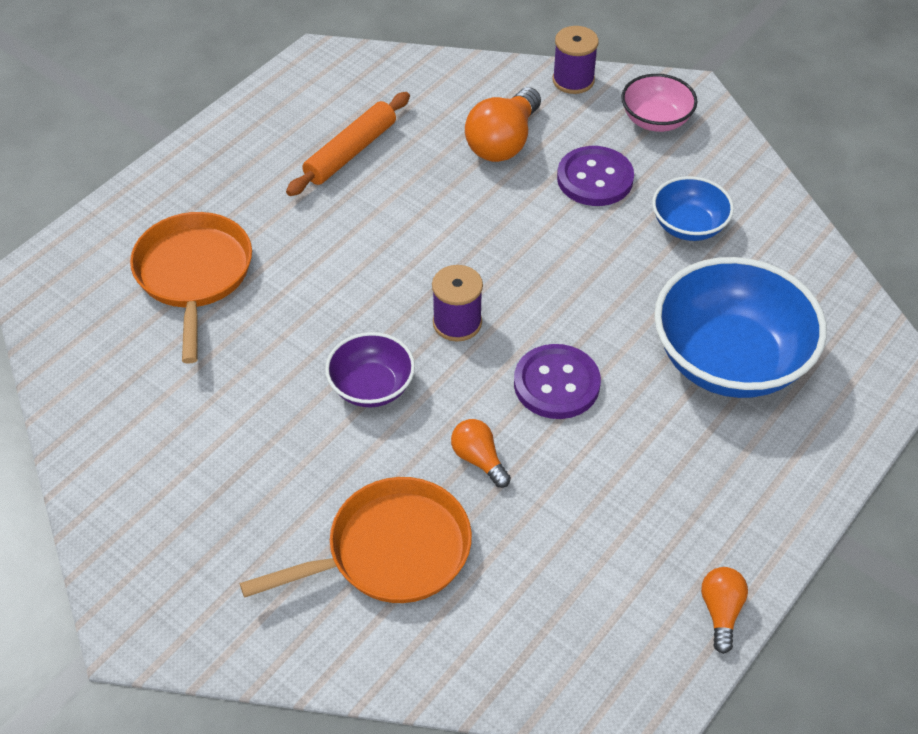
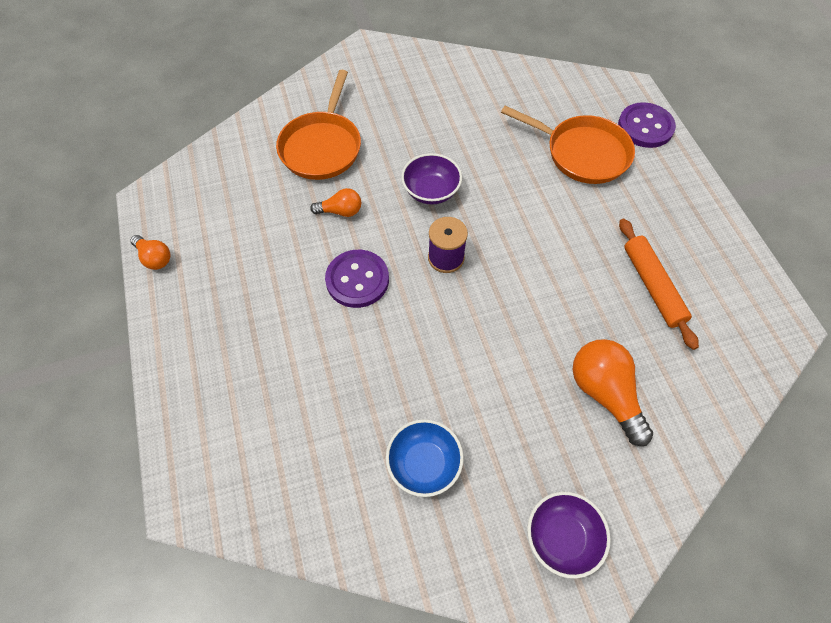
camera: 125 degrees right, 10 degrees up
(573, 80) = (657, 504): purple spool -> none
(595, 178) = (521, 432): purple button -> purple button (645, 127)
(656, 120) = (562, 537): pink bowl -> purple bowl
(730, 360) = (289, 392): blue bowl -> none

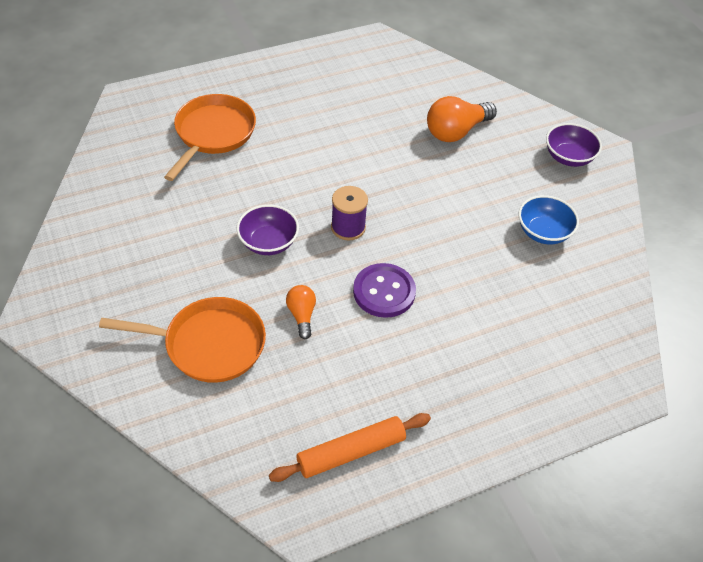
camera: 100 degrees left, 10 degrees down
(155, 258) = (388, 486): orange light bulb -> none
(645, 127) = (179, 91): purple button -> none
(652, 286) = (356, 100): orange rolling pin -> orange rolling pin (351, 452)

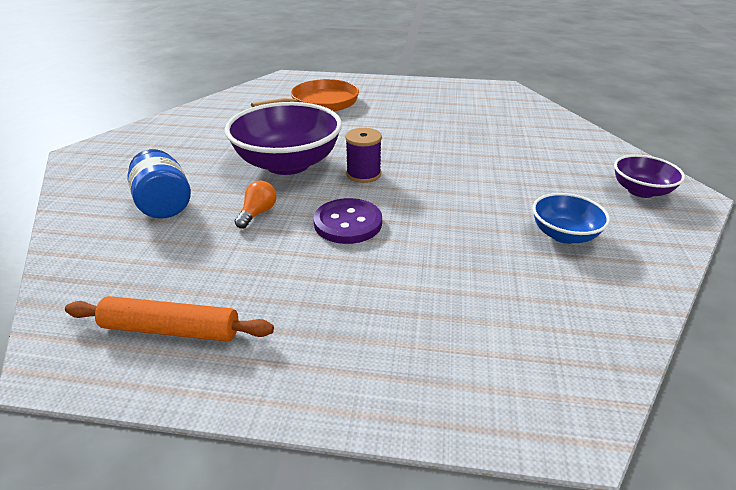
camera: 35 degrees right, 15 degrees down
(209, 344) = (164, 205): orange pan -> blue jar
(268, 242) = (288, 164): purple bowl -> purple bowl, size x1.91
(456, 131) = (527, 147): orange light bulb -> none

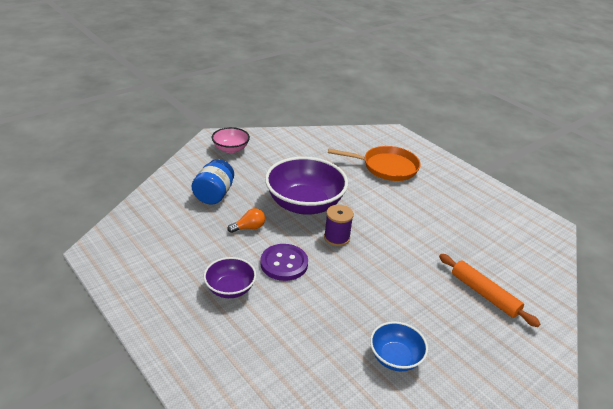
camera: 40 degrees right, 0 degrees up
(121, 155) = (230, 149): none -> pink bowl
(171, 330) = (143, 265): orange rolling pin -> orange rolling pin (484, 294)
(641, 191) = (508, 372): purple bowl -> purple bowl (230, 288)

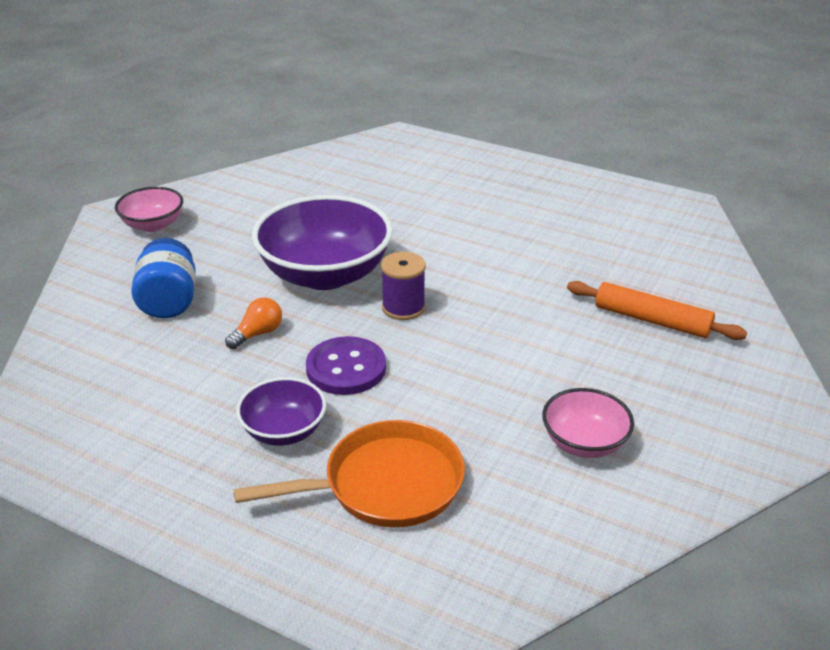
camera: 20 degrees left, 0 degrees up
(386, 167) = (417, 188): orange pan -> orange pan (385, 484)
(395, 357) = (584, 442): blue bowl -> pink bowl

